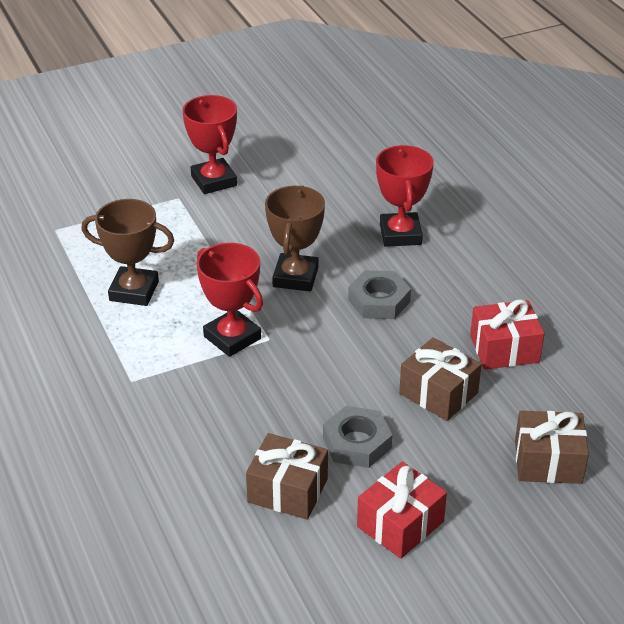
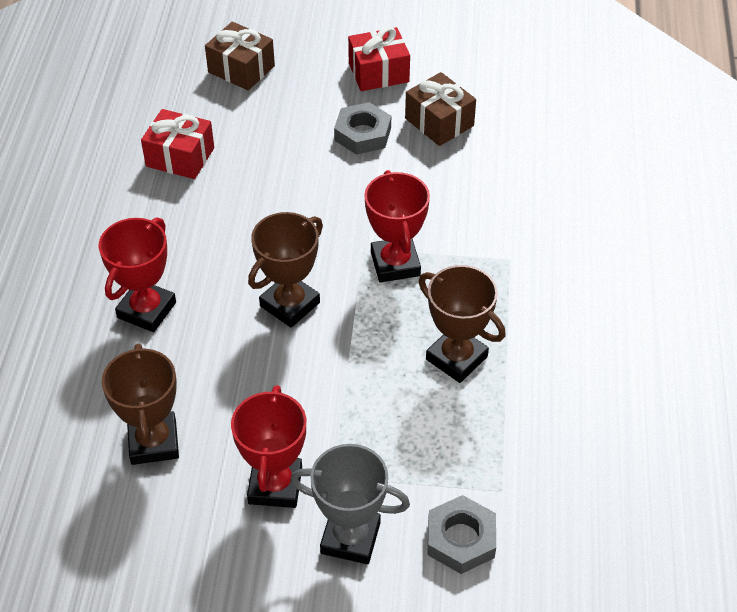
camera: 150 degrees left, 10 degrees up
(144, 175) = (350, 538): none -> grey trophy
(314, 173) = (153, 442): none -> brown trophy
(379, 301) = (237, 245): grey nut -> grey nut (461, 539)
(438, 393) = (267, 144): brown gift -> none

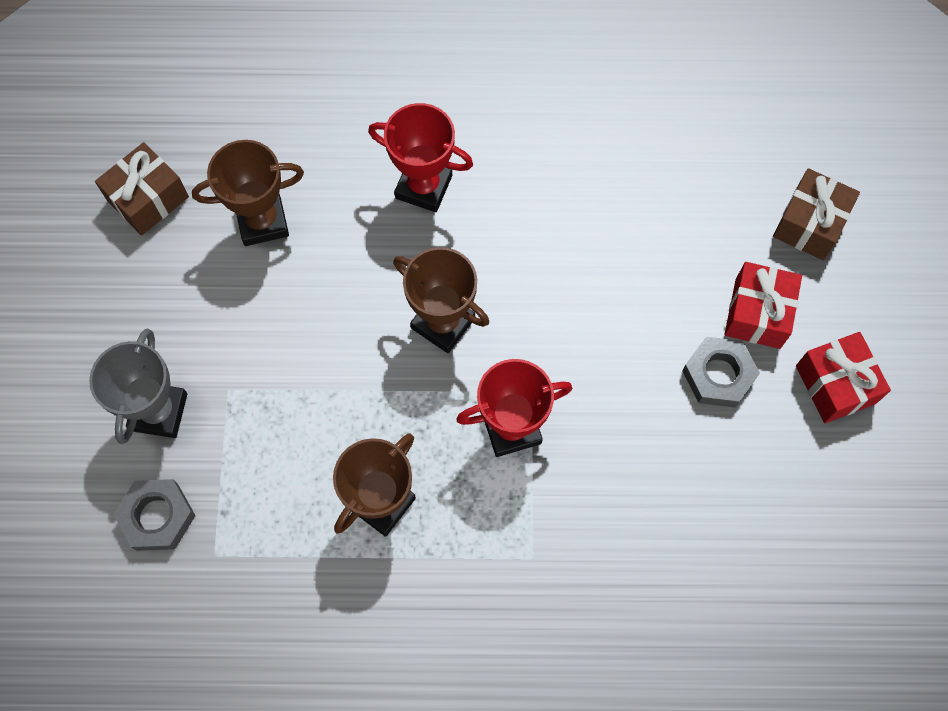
camera: 85 degrees right, 20 degrees up
(180, 157) = (648, 181): red gift -> red gift (757, 313)
(275, 485) = (216, 337): red trophy -> none
(439, 122) = (755, 465): brown gift -> brown gift (148, 198)

